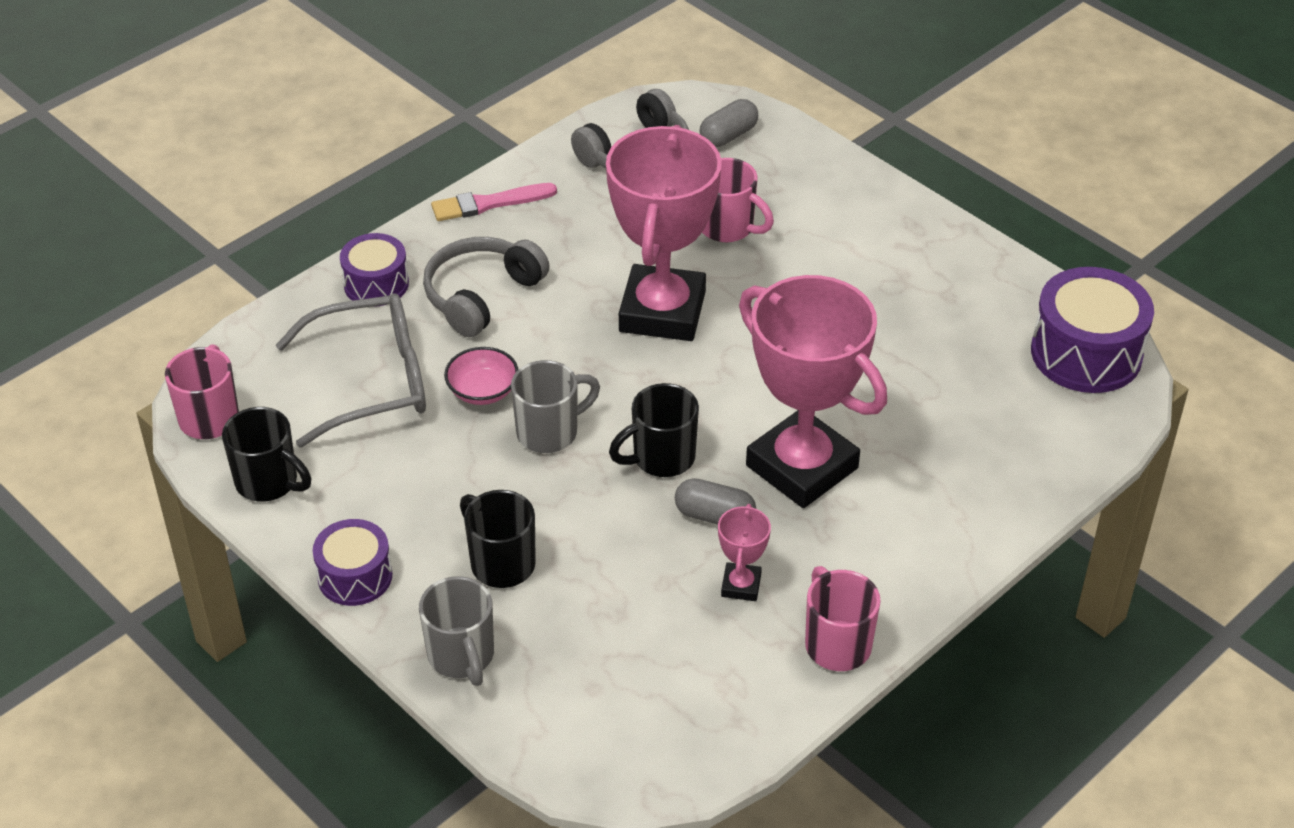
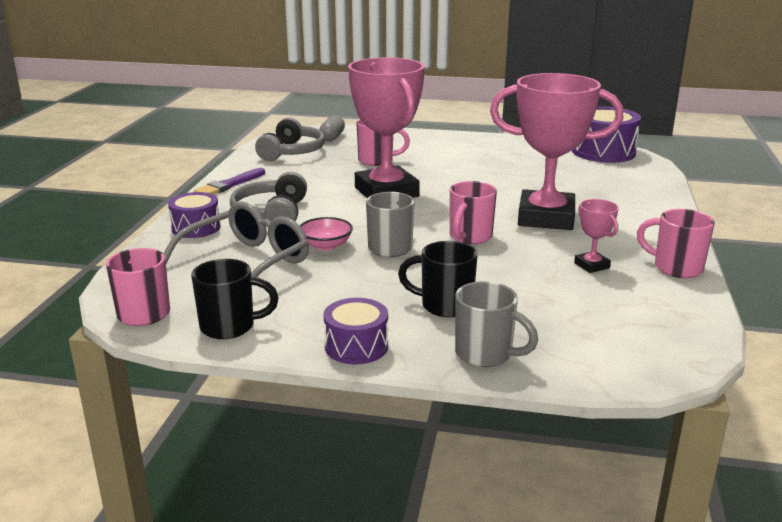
camera: 35 degrees left, 20 degrees down
(489, 203) = (229, 185): pink brush -> purple brush
(661, 458) = (470, 237): black mug -> pink mug
(714, 516) = (533, 247): grey capsule -> none

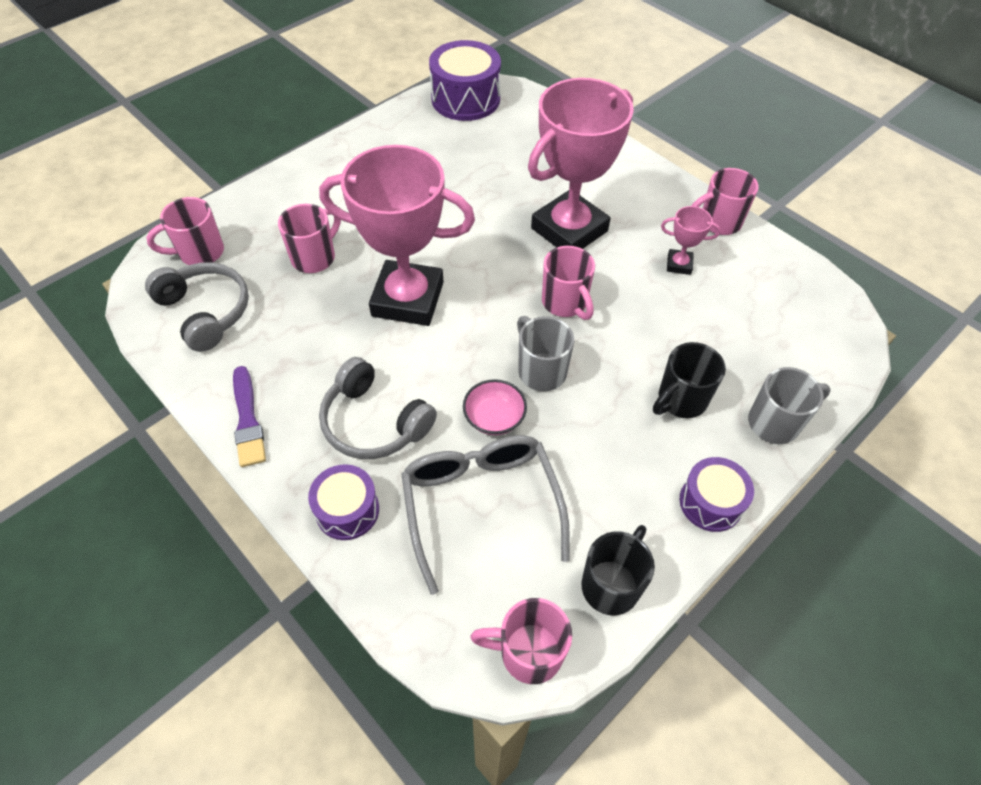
camera: 55 degrees left, 30 degrees up
(332, 137) = (199, 253): grey capsule -> pink mug

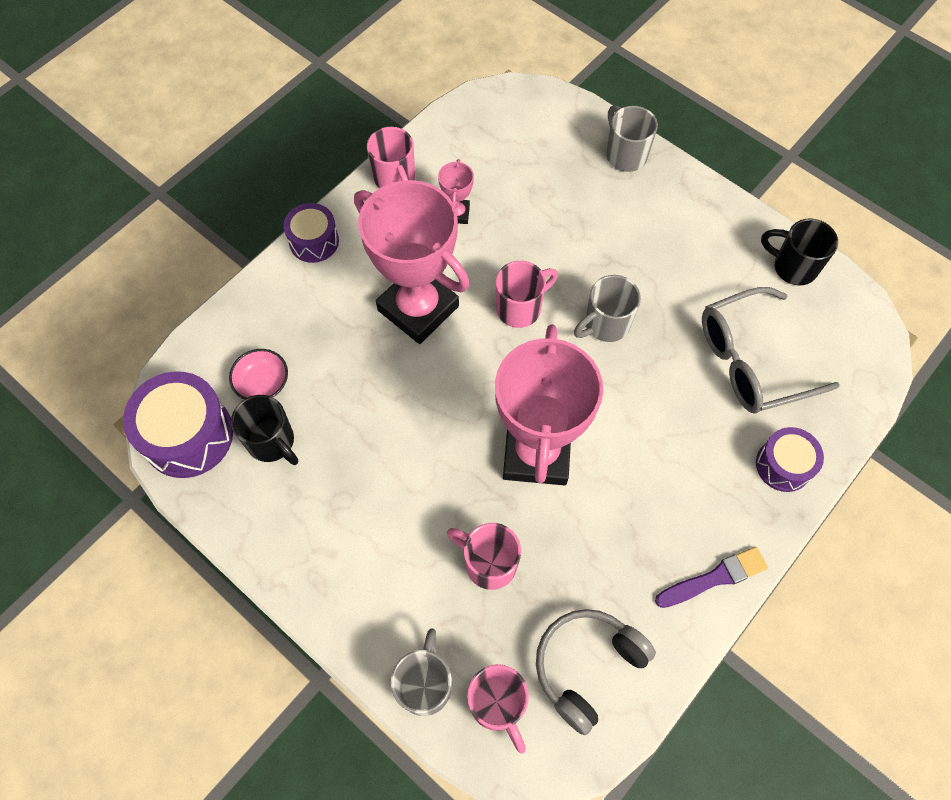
camera: 95 degrees left, 10 degrees up
(232, 213) = (425, 684): none -> grey mug
(374, 422) = (691, 459): grey headphones -> none
(494, 417) = (664, 358): pink bowl -> pink bowl (263, 383)
(528, 652) = (859, 318): pink mug -> none
(680, 400) = (616, 218): black mug -> black mug (272, 442)
(710, 502) = (708, 202): purple drum -> purple drum (314, 241)

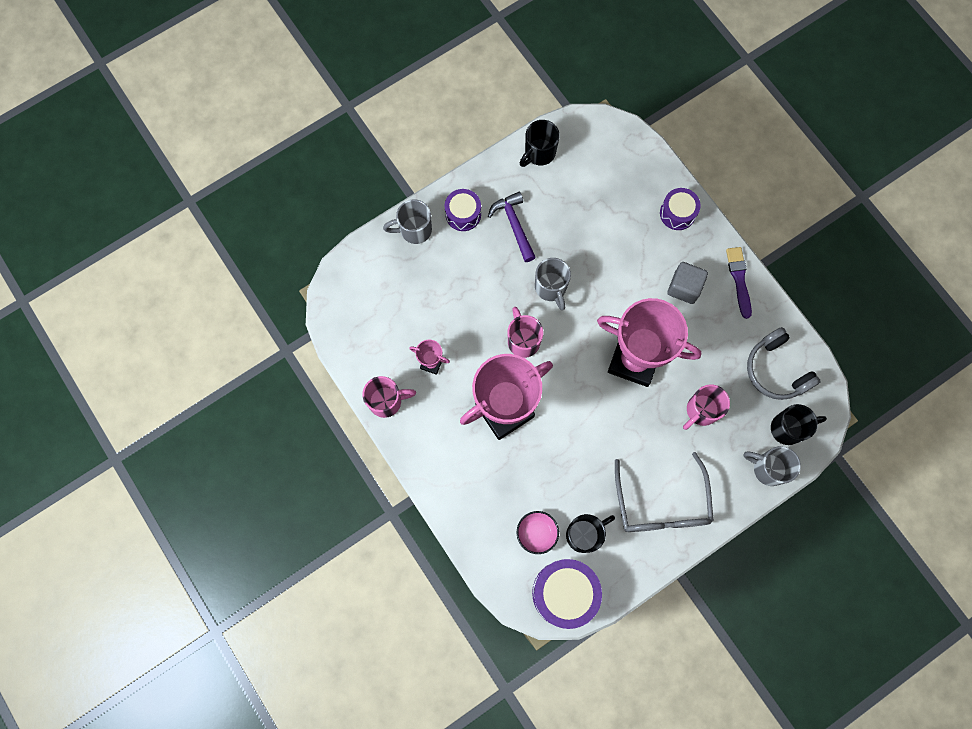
camera: 75 degrees left, 10 degrees up
(314, 241) = (426, 474): purple drum -> purple drum (463, 214)
(498, 705) = (788, 428): pink mug -> black mug
(671, 499) = (684, 287): none -> grey cube
(677, 261) = (514, 225): none -> purple hammer
(751, 361) = (602, 205): grey glasses -> grey glasses (661, 504)

